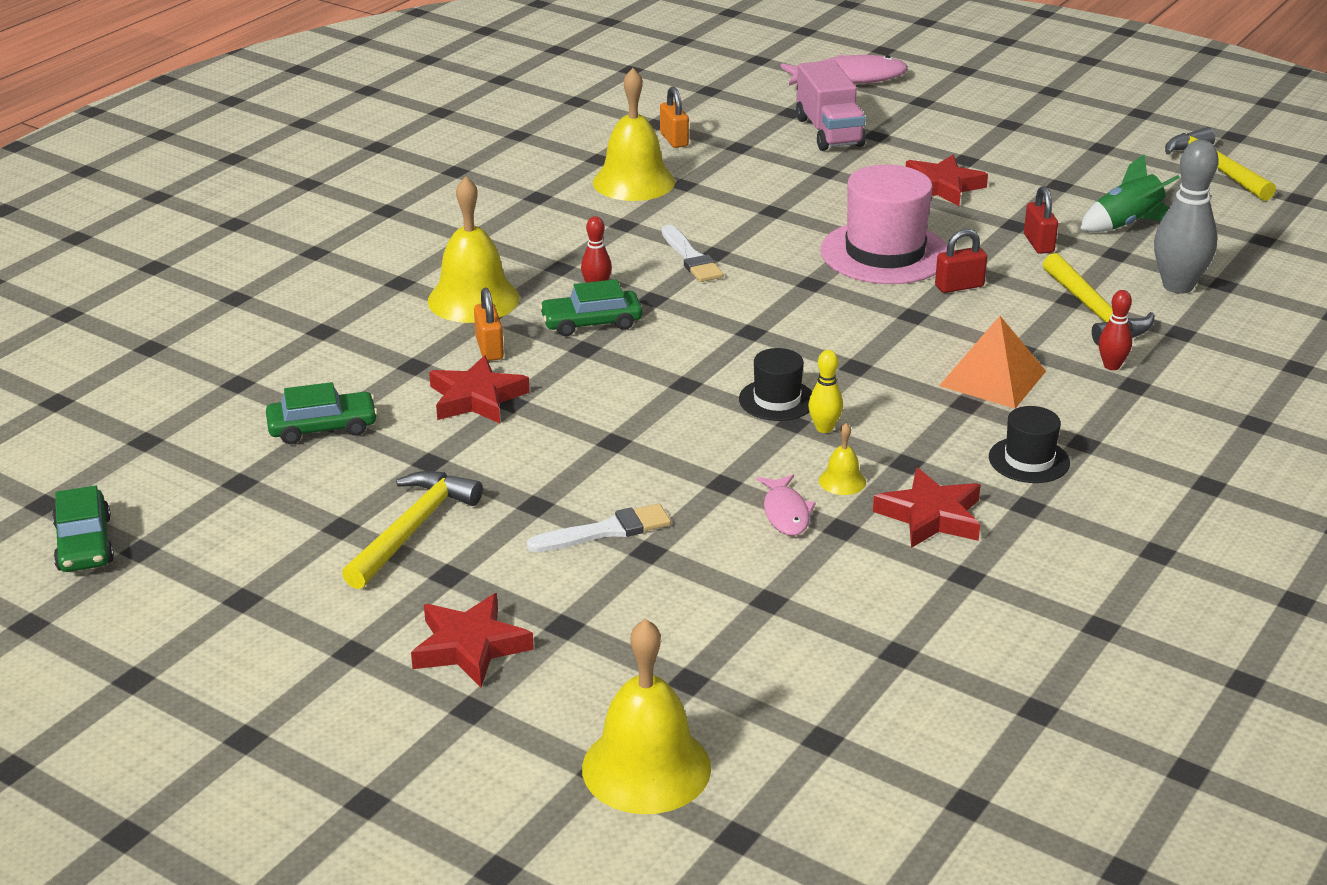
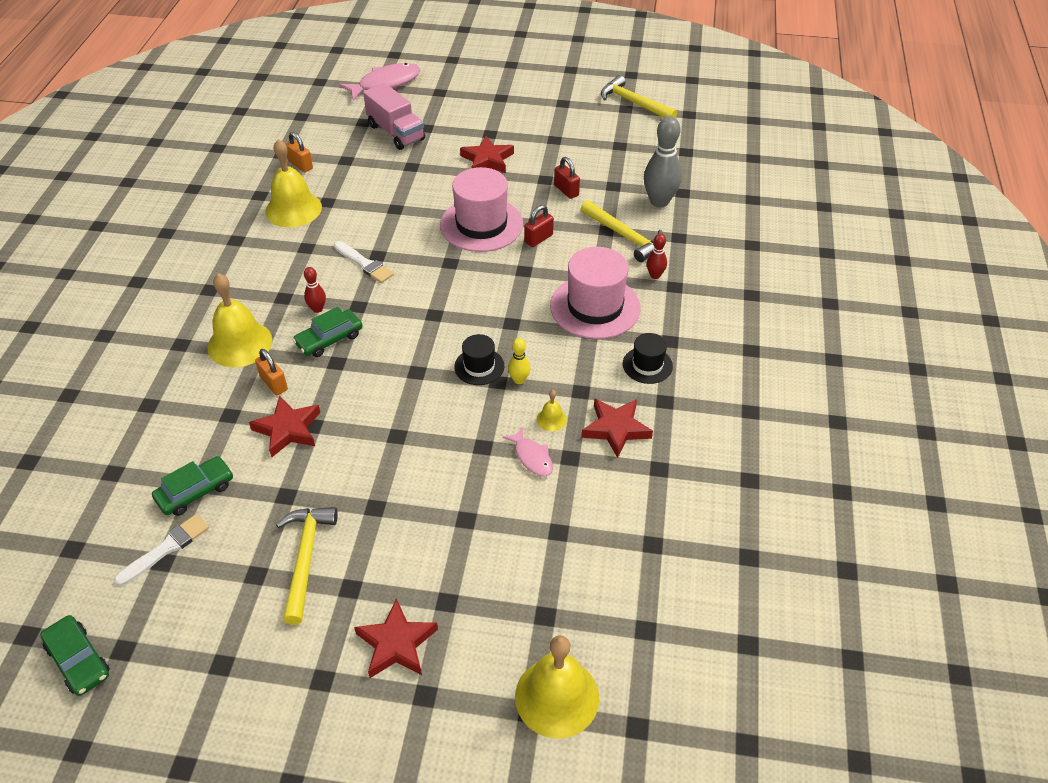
camera: 25 degrees left, 15 degrees up
(606, 531) = (431, 513): white brush -> white brush (166, 548)
(993, 378) = (595, 307): orange pyramid -> pink hat
(1126, 224) = (607, 161): green rocket -> none

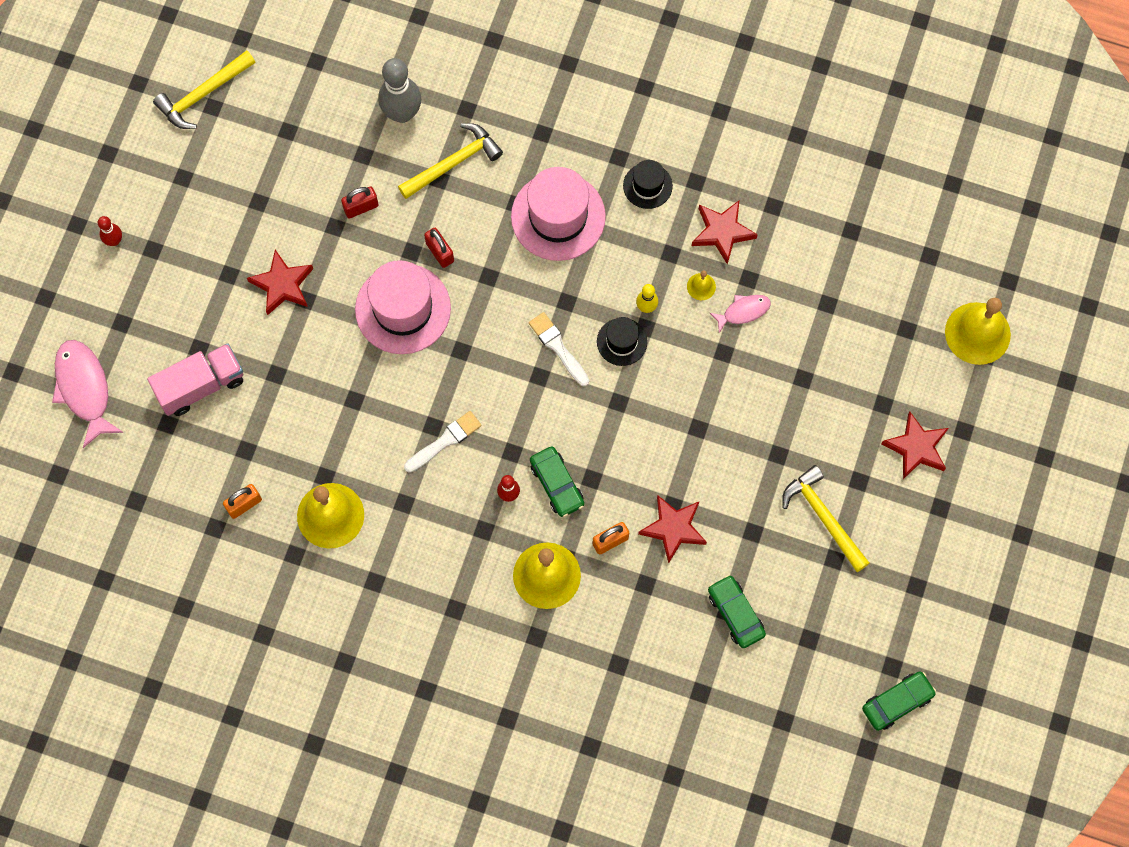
camera: 80 degrees left, 25 degrees up
(166, 548) = (796, 637): white brush -> white brush (558, 347)
(306, 557) = (823, 516): yellow hammer -> yellow hammer turned 45 degrees clockwise
(655, 275) = (522, 147): red bowling pin -> red bowling pin (114, 241)

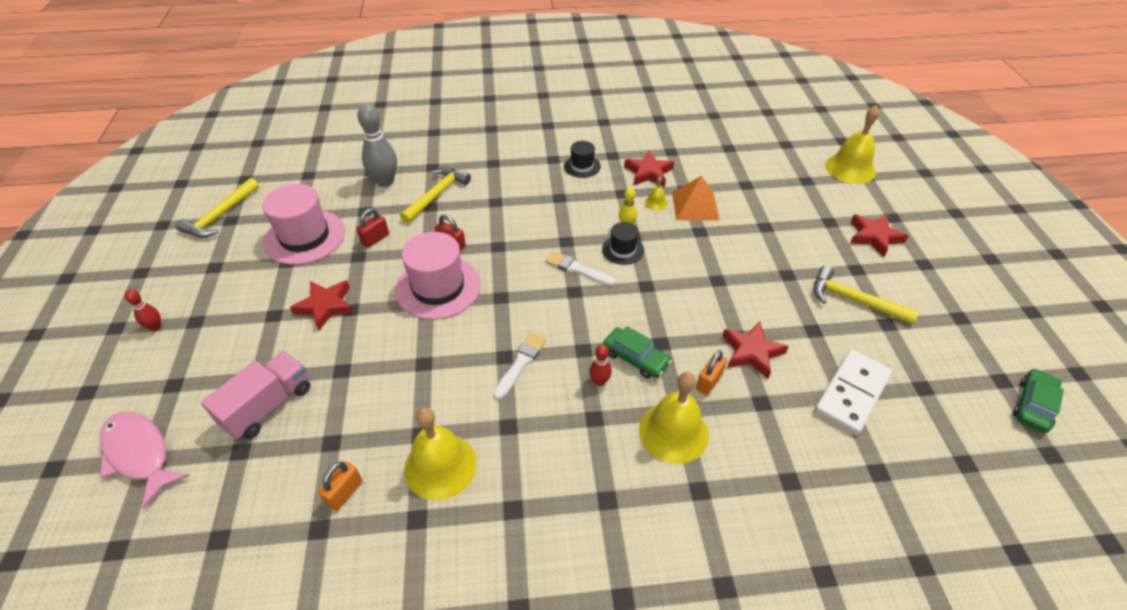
camera: 25 degrees left, 25 degrees down
(558, 216) = (530, 199): pink hat -> pink hat (305, 237)
(736, 613) = (851, 393): green car -> white domino
(743, 311) = (695, 206): pink fish -> orange pyramid

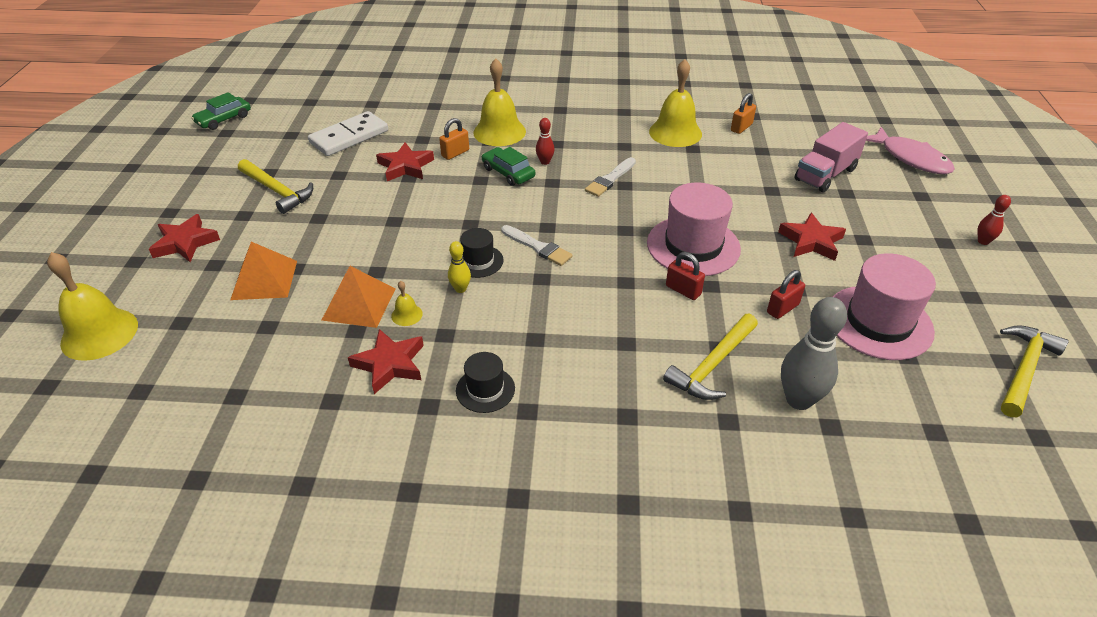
camera: 170 degrees left, 5 degrees down
(779, 215) = (264, 279): none -> orange pyramid

